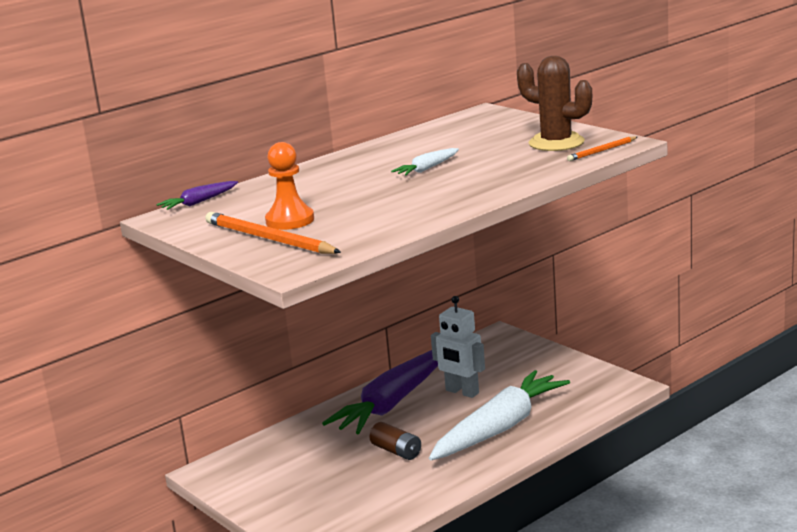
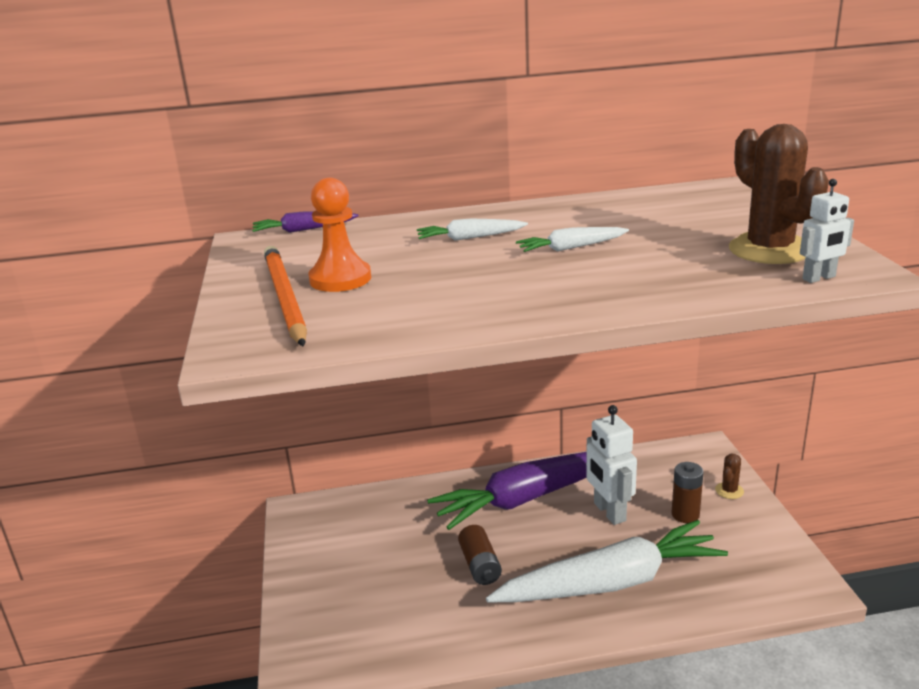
camera: 30 degrees right, 5 degrees up
(344, 179) = (469, 238): none -> white carrot
(517, 376) = (685, 515): none -> brown battery
(536, 353) = (729, 491): none -> brown cactus
(602, 151) = (819, 278): orange pencil -> white robot

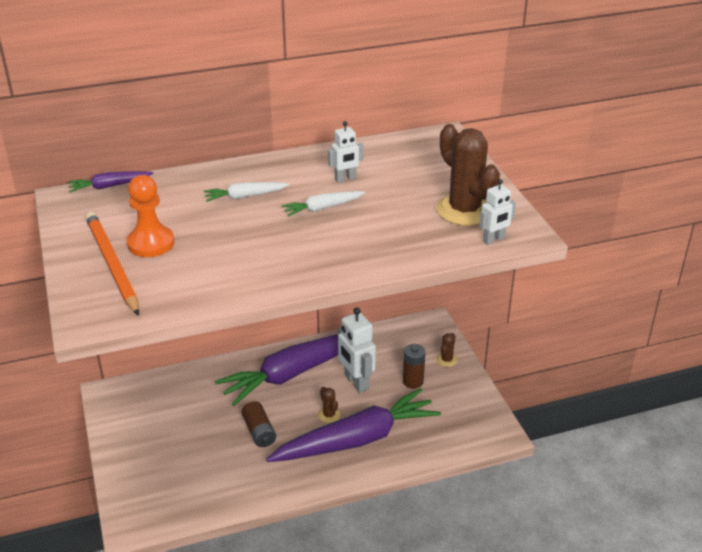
camera: 10 degrees left, 10 degrees up
(573, 550) = (329, 415): none -> brown cactus
(601, 222) = (345, 179): none -> white robot
(611, 583) = (357, 439): white carrot -> purple carrot

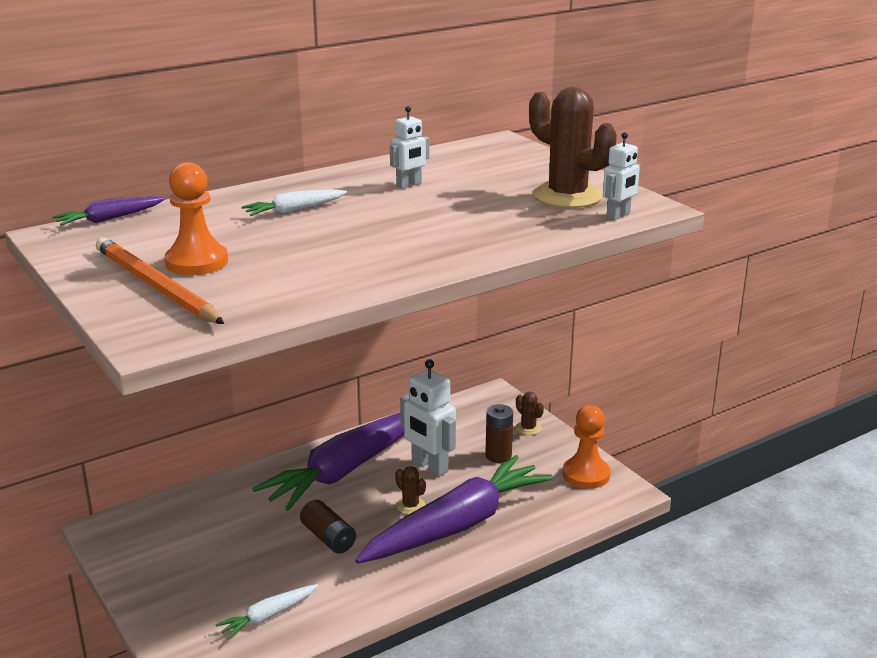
camera: 15 degrees left, 10 degrees down
(322, 208) = (398, 211): white carrot -> white carrot (268, 616)
(446, 360) = (528, 428): brown cactus -> brown cactus turned 45 degrees counterclockwise
(475, 412) = (586, 474): none -> orange pawn

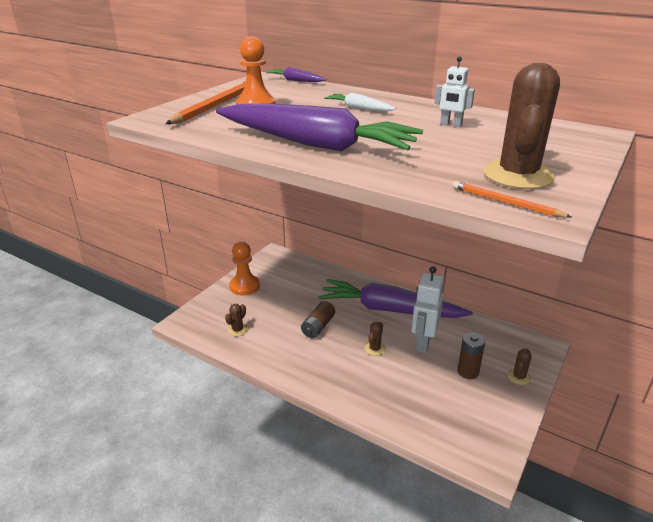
camera: 65 degrees right, 5 degrees up
(268, 616) = (237, 330): white carrot -> brown cactus
(457, 525) = (370, 377): purple carrot -> purple carrot (316, 144)
(586, 474) = (490, 429): orange pawn -> orange pawn (244, 286)
(618, 215) = (505, 202): white robot -> orange pencil

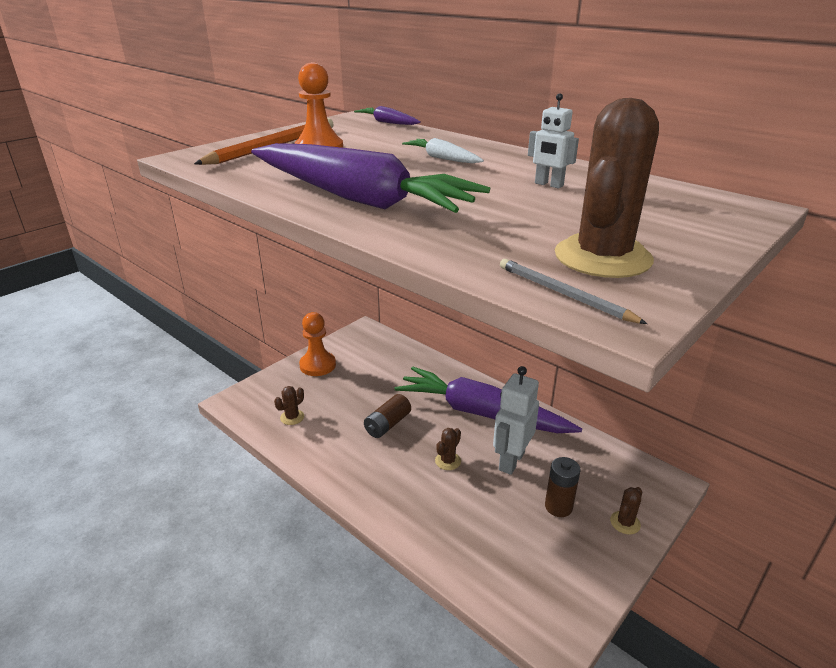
camera: 10 degrees right, 0 degrees up
(505, 202) = (563, 294): orange pencil -> grey pencil

